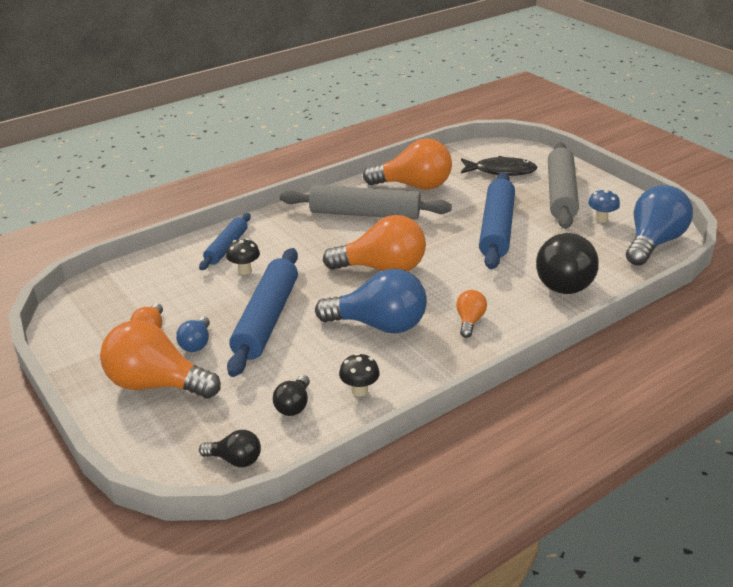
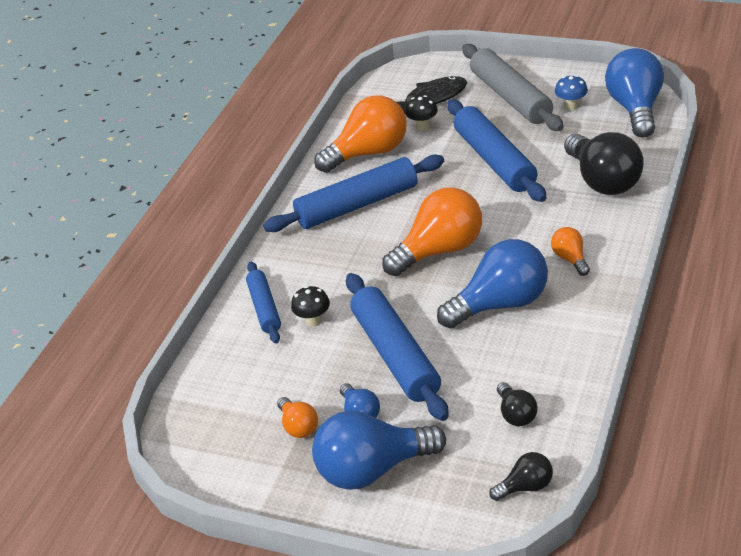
camera: 30 degrees left, 5 degrees up
(156, 384) = (372, 469): orange light bulb -> blue light bulb
(359, 390) = (553, 369): black mushroom -> black mushroom (422, 126)
(364, 214) = (357, 205): grey rolling pin -> blue rolling pin

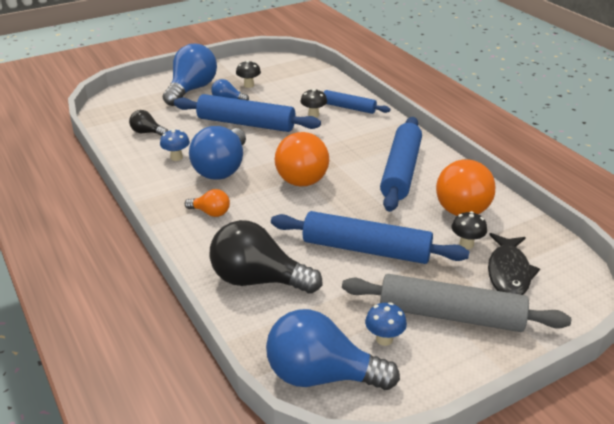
camera: 125 degrees right, 5 degrees down
(298, 426) = (249, 85): orange light bulb -> black mushroom
(525, 486) = (110, 114): black light bulb -> none
(527, 349) = (176, 157): none -> blue mushroom
(635, 109) = (321, 375): blue light bulb -> blue light bulb turned 150 degrees clockwise

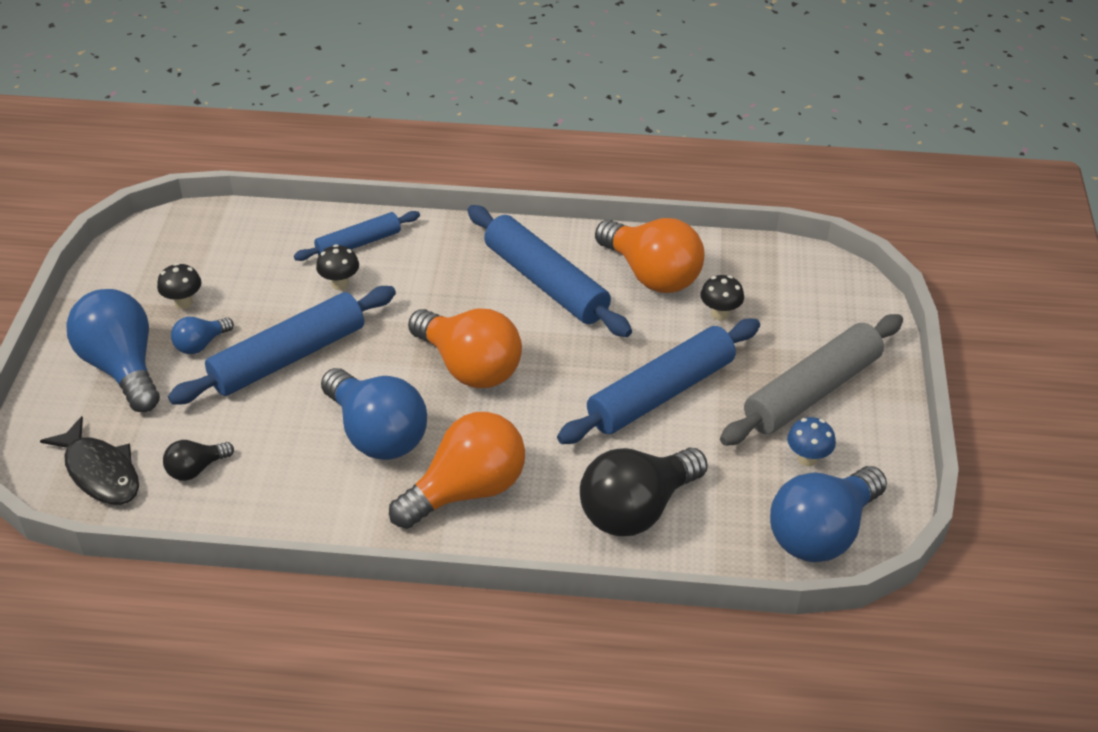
camera: 55 degrees left, 10 degrees up
(176, 157) = (300, 466): blue mushroom -> none
(210, 213) = (467, 490): orange light bulb -> orange light bulb, size x2.07
(508, 272) = (786, 313): black fish -> black fish (100, 472)

